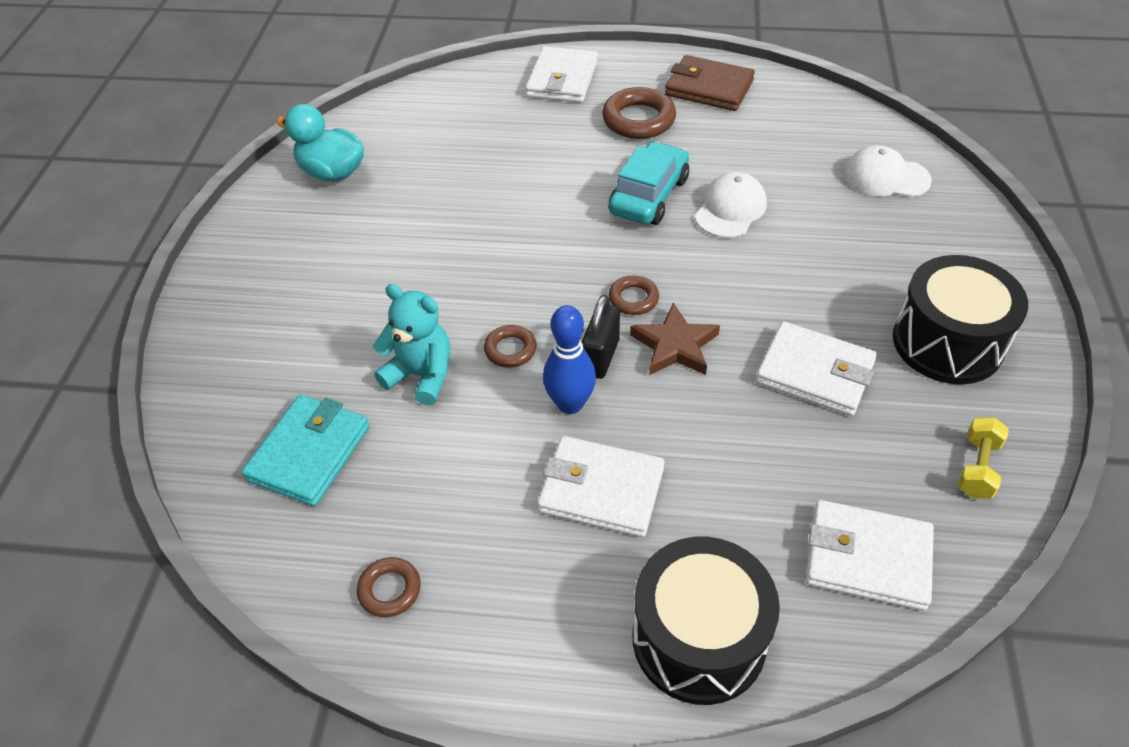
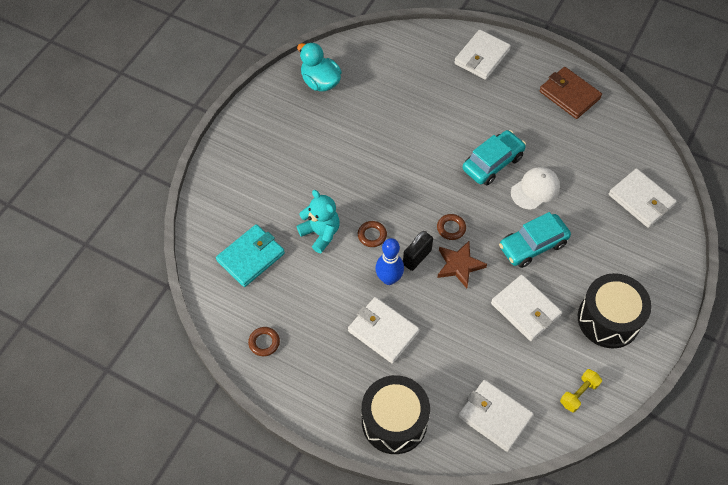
camera: 20 degrees right, 10 degrees up
(638, 120) = (513, 105): brown ring -> none
(771, 281) = (532, 245): none -> turquoise car
(886, 177) = (641, 200): white cap -> white wallet

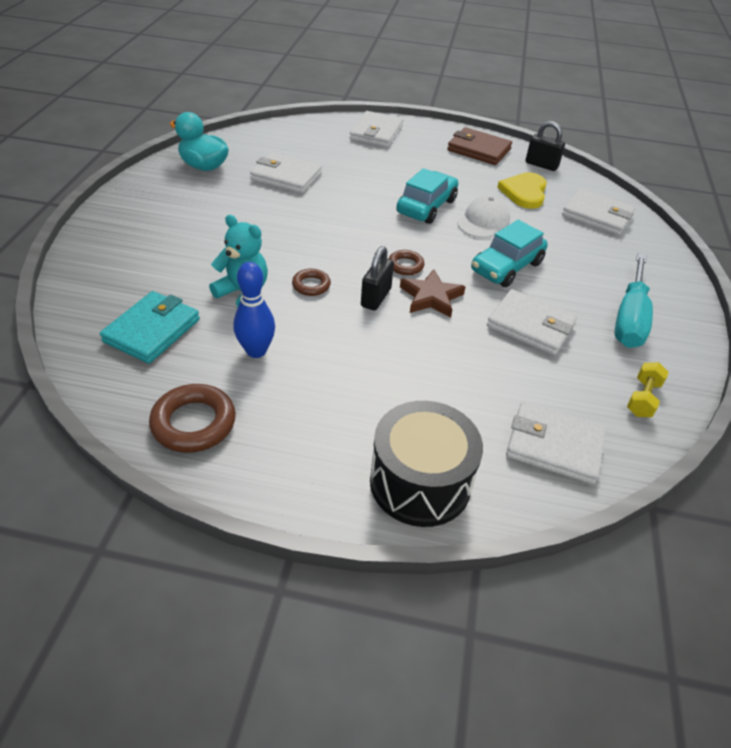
camera: 20 degrees left, 15 degrees down
(264, 342) = (194, 423): brown ring -> brown ring, size x1.75
(383, 331) = (362, 379): white wallet -> white wallet (286, 177)
(389, 279) = (349, 323): blue bowling pin -> blue bowling pin (256, 351)
(587, 159) = (524, 192): none -> yellow heart
(608, 319) = (629, 319): black drum -> turquoise screwdriver
(620, 125) = (541, 165): none -> black padlock

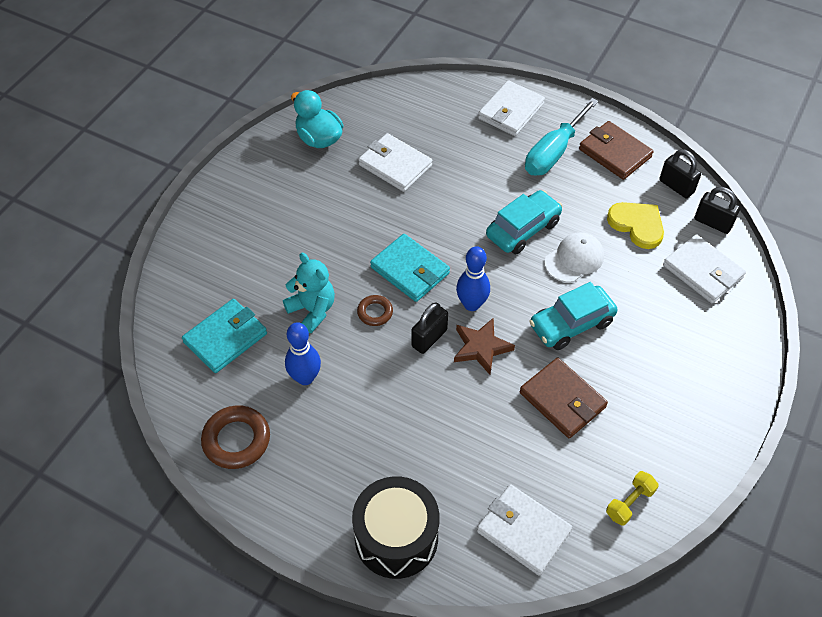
camera: 20 degrees right, 10 degrees up
(333, 248) = (410, 270): none -> turquoise wallet
(405, 265) = (471, 304): brown ring -> blue bowling pin
(524, 192) = (637, 225): yellow heart -> yellow heart turned 105 degrees clockwise
(530, 326) = (562, 400): white wallet -> brown wallet
(585, 184) = (712, 223): none -> black padlock
(629, 319) = (665, 412): turquoise screwdriver -> turquoise screwdriver (553, 152)

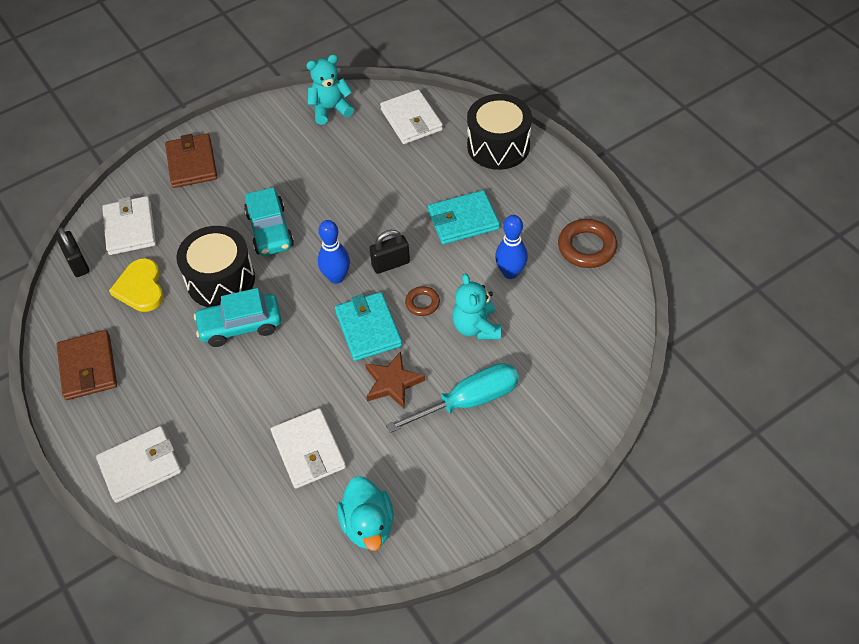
camera: 150 degrees left, 0 degrees up
(225, 338) = (565, 333): turquoise wallet -> turquoise wallet (463, 220)
(481, 347) = (354, 240): brown star -> brown star (392, 383)
(553, 152) = (143, 394): turquoise screwdriver -> turquoise screwdriver (469, 401)
(562, 400) = (323, 182): brown wallet -> brown wallet (192, 163)
(571, 324) = (270, 230): turquoise car -> turquoise car turned 75 degrees clockwise
(574, 259) = (221, 280): white cap -> black drum
(629, 503) = (330, 109): yellow dumbbell -> turquoise teddy bear
(676, 186) = (70, 309): black padlock -> none

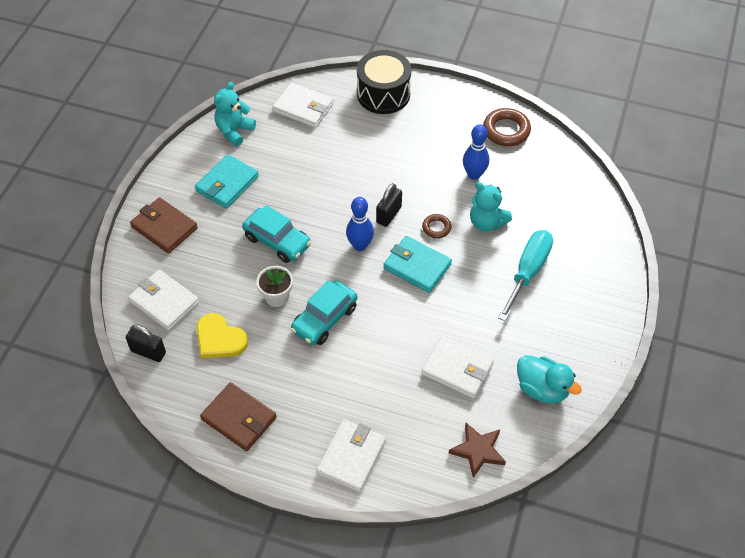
camera: 40 degrees left, 0 degrees up
(221, 280) = (277, 297): black drum -> white flower pot
(392, 383) = (468, 291): brown star -> brown star (478, 451)
(463, 220) = (409, 157): turquoise wallet -> turquoise wallet (227, 183)

